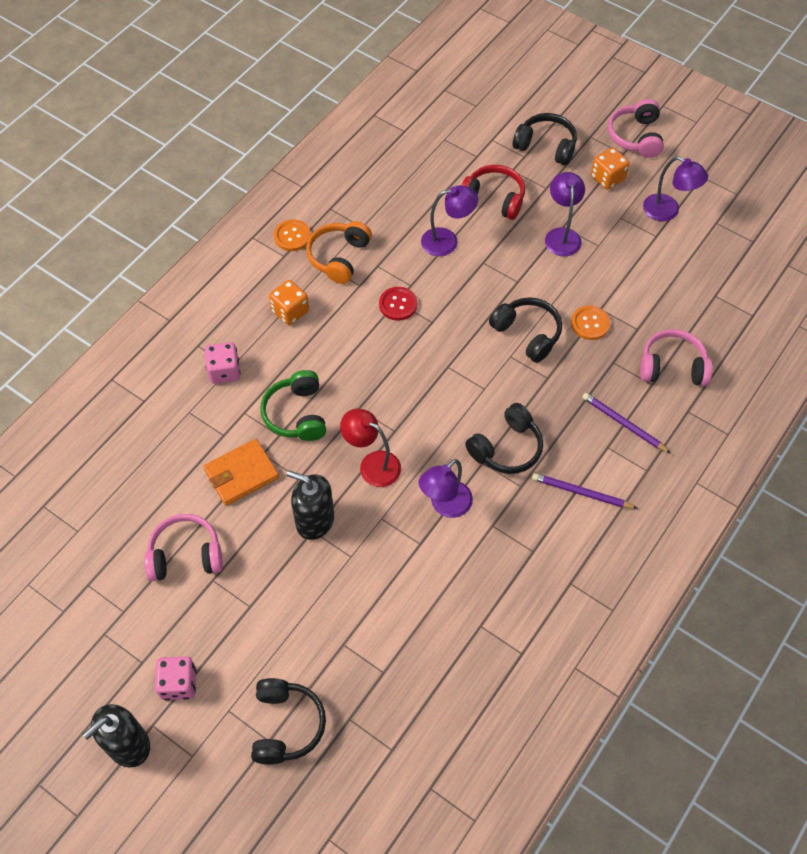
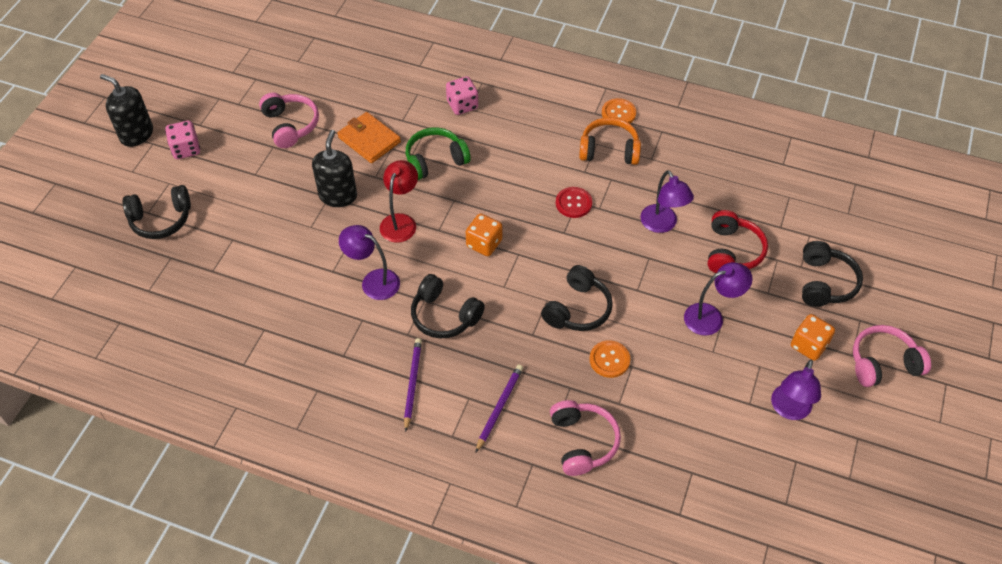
camera: 75 degrees right, 5 degrees down
(290, 311) = (537, 131): orange dice -> orange dice (484, 243)

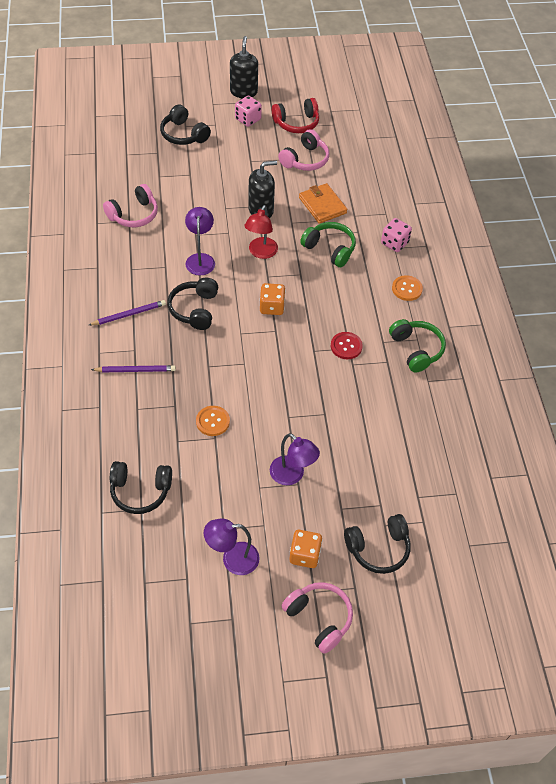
camera: 60 degrees right, 0 degrees up
(369, 140) = (322, 205): orange wallet -> orange wallet turned 45 degrees counterclockwise
(401, 221) = (261, 253): red lamp -> red lamp turned 120 degrees clockwise
(577, 309) = (247, 385): black headphones -> black headphones (140, 491)
(582, 442) = (132, 430): pink headphones -> pink headphones (134, 214)
(609, 150) = (416, 350): orange headphones -> green headphones
(618, 113) = (460, 342): orange button -> orange button (407, 289)
(662, 225) = (363, 411): purple lamp -> none
(732, 251) = (368, 469): red headphones -> red headphones (296, 123)

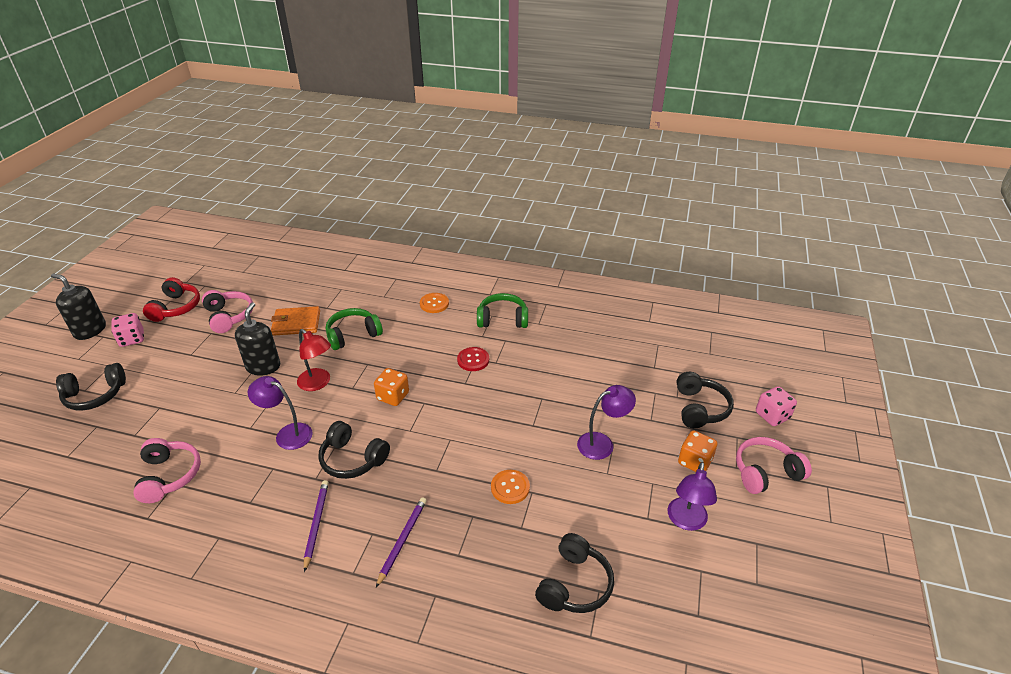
camera: 65 degrees left, 15 degrees down
(394, 243) = (378, 294): pink dice -> pink dice (772, 415)

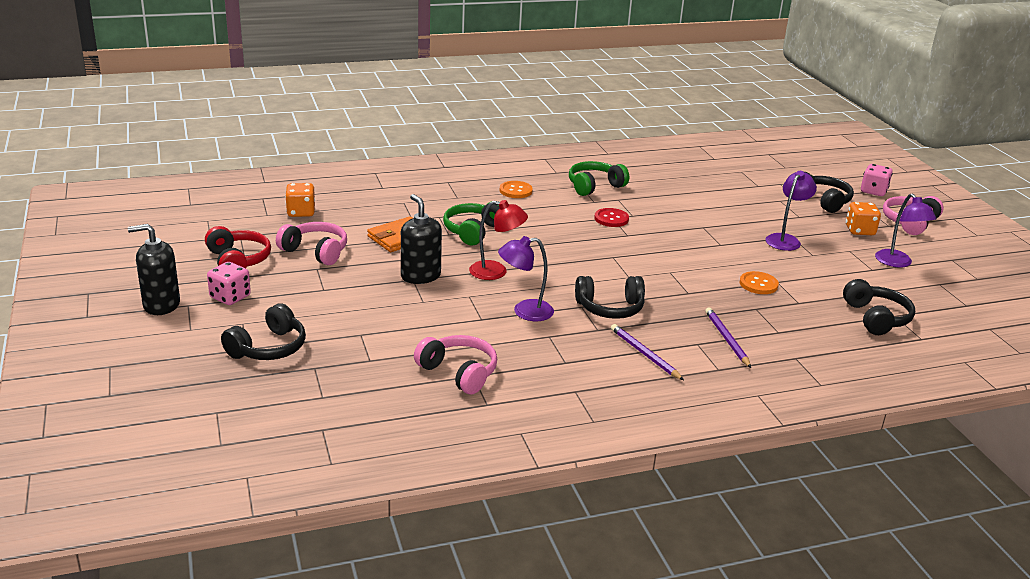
camera: 35 degrees left, 10 degrees down
(393, 396) = (579, 260): orange dice -> orange dice (301, 212)

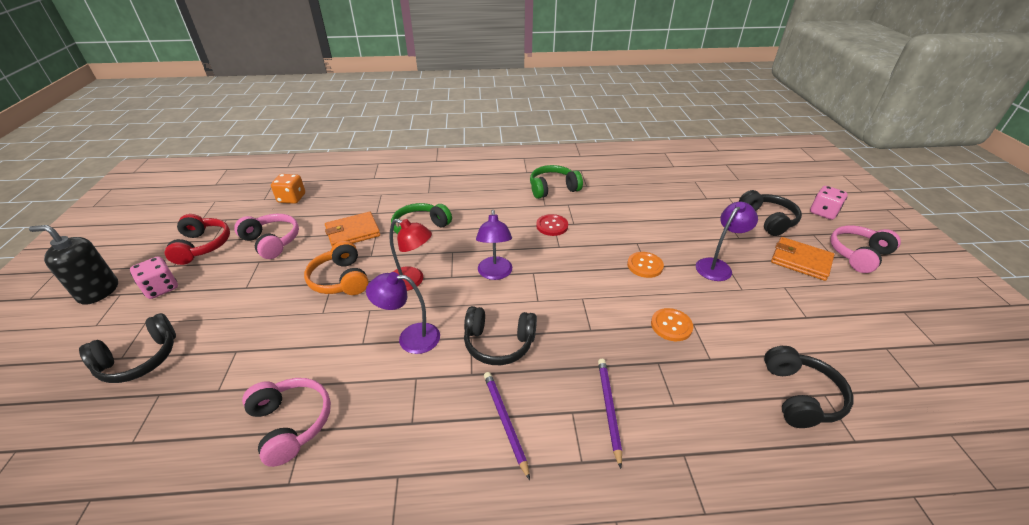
camera: 15 degrees right, 10 degrees up
(420, 276) = (341, 279): black soap dispenser -> orange headphones
(515, 191) = (481, 189): orange button -> orange button (645, 265)
(860, 230) = (800, 261): orange dice -> orange wallet
(897, 263) = (838, 310): purple lamp -> purple lamp (495, 274)

